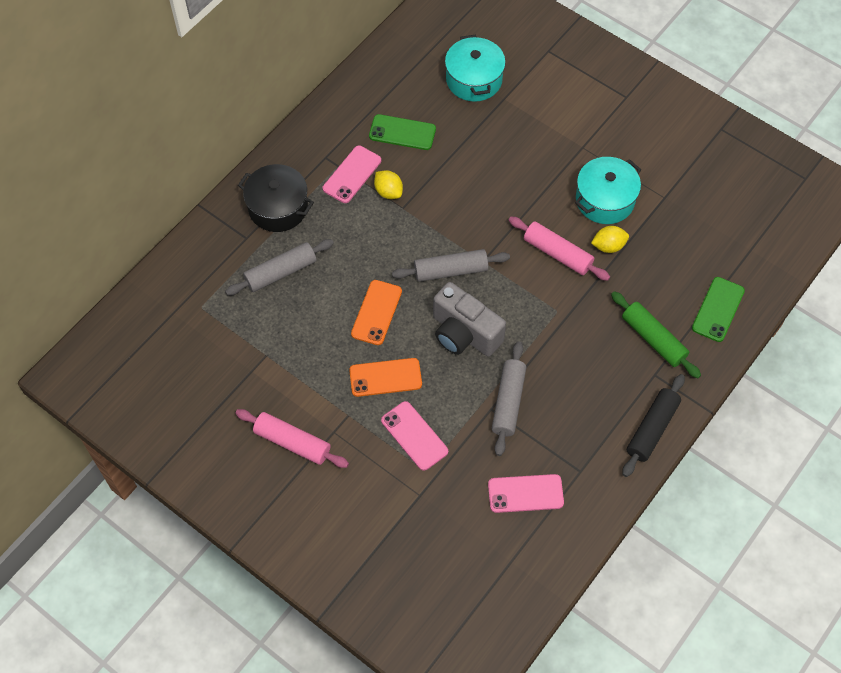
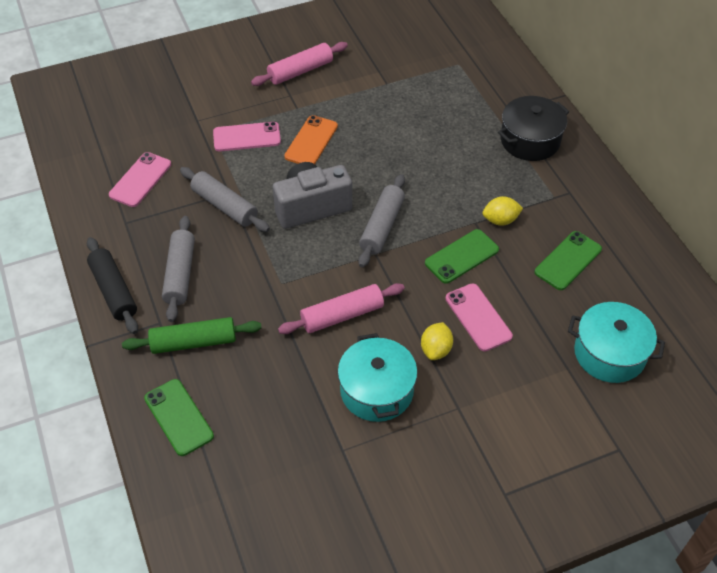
camera: 120 degrees right, 10 degrees down
(280, 272) = (460, 118): grey rolling pin -> grey rolling pin (180, 274)
(352, 174) = (537, 203): pink phone -> pink phone (478, 317)
(376, 312) = (376, 160): orange phone -> none
(445, 202) = (461, 256): none -> green phone
(608, 246) = (320, 362): yellow lemon -> yellow lemon (436, 350)

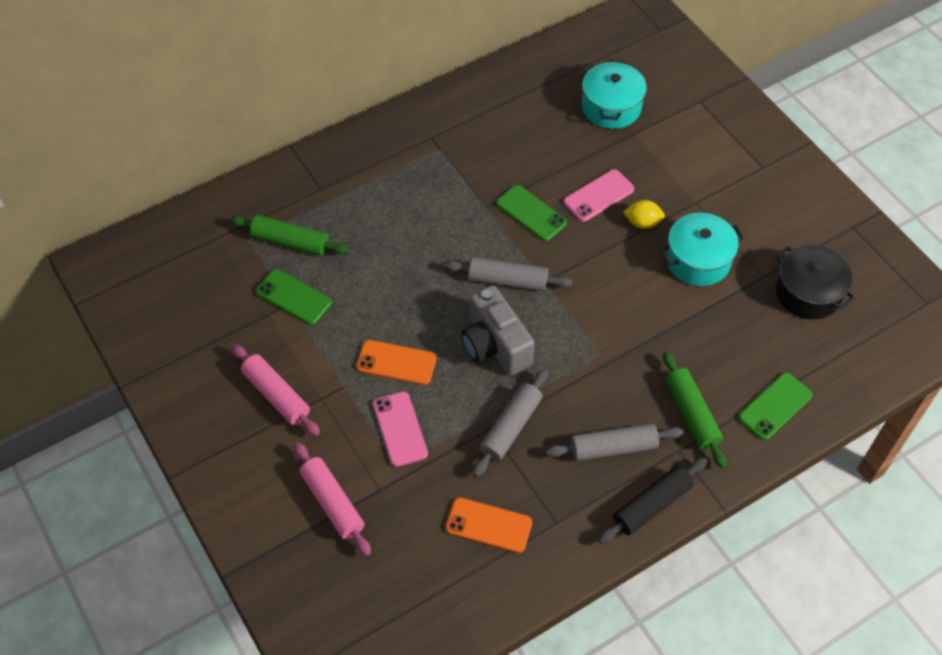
camera: 100 degrees left, 5 degrees up
(140, 180) = (488, 525): pink phone -> orange phone
(342, 315) = (625, 297): pink rolling pin -> pink rolling pin (332, 503)
(452, 88) = (290, 241): none -> green rolling pin
(500, 220) = (478, 187): yellow lemon -> none
(530, 140) = (364, 170): black pot -> black pot (808, 292)
(568, 261) = (517, 136): green phone -> green phone (293, 297)

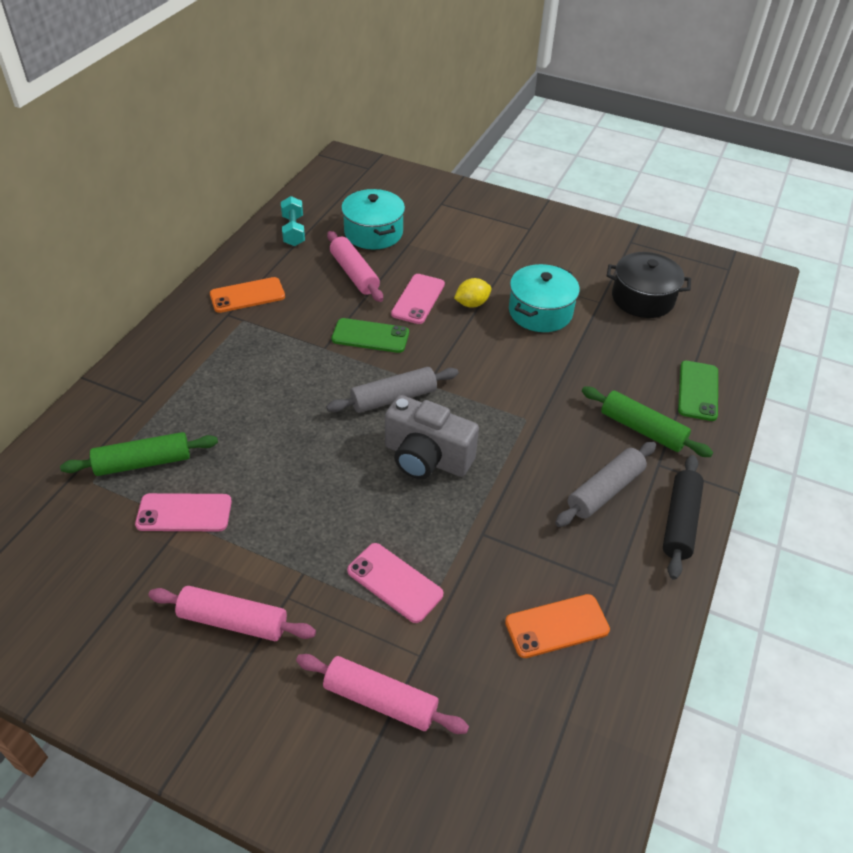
camera: 35 degrees left, 10 degrees down
(293, 297) = (184, 513): green phone -> pink phone
(396, 362) = (342, 521): orange phone -> orange phone (247, 295)
(511, 427) = (501, 522): grey rolling pin -> none
(541, 74) = (293, 231): none -> turquoise dumbbell
(562, 144) = (354, 274): none -> pink rolling pin

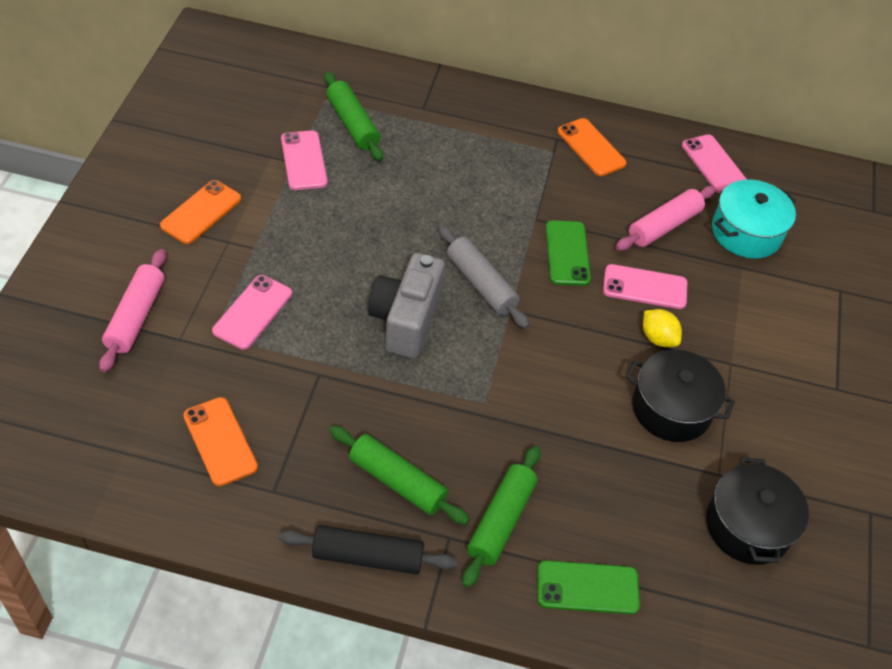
camera: 75 degrees right, 5 degrees up
(233, 621) = (201, 212): pink rolling pin -> orange phone
(293, 231) = (714, 164): turquoise dumbbell -> pink phone
(540, 312) = (671, 408): turquoise pot -> black pot
(604, 491) = (397, 481): grey rolling pin -> green rolling pin

